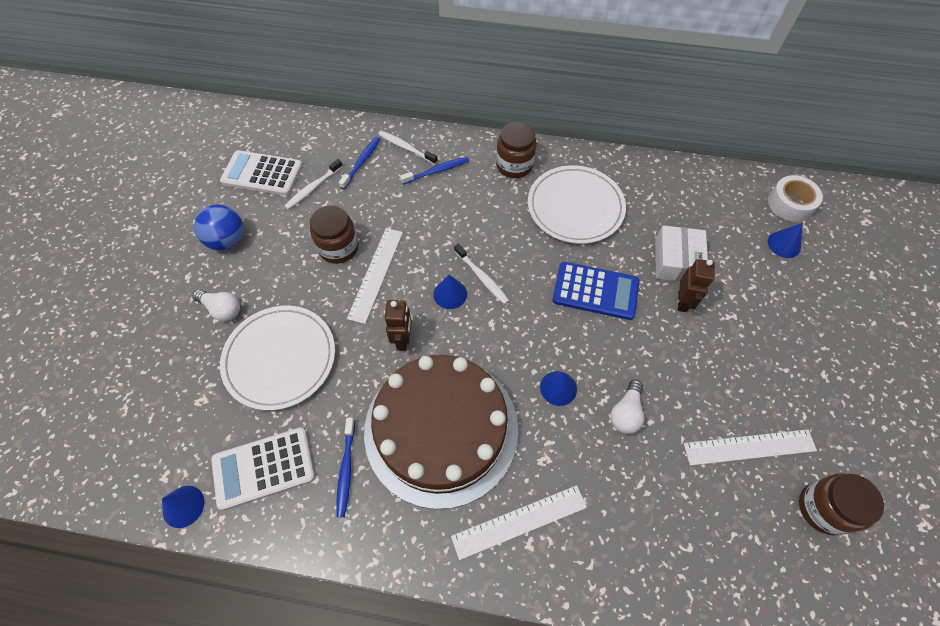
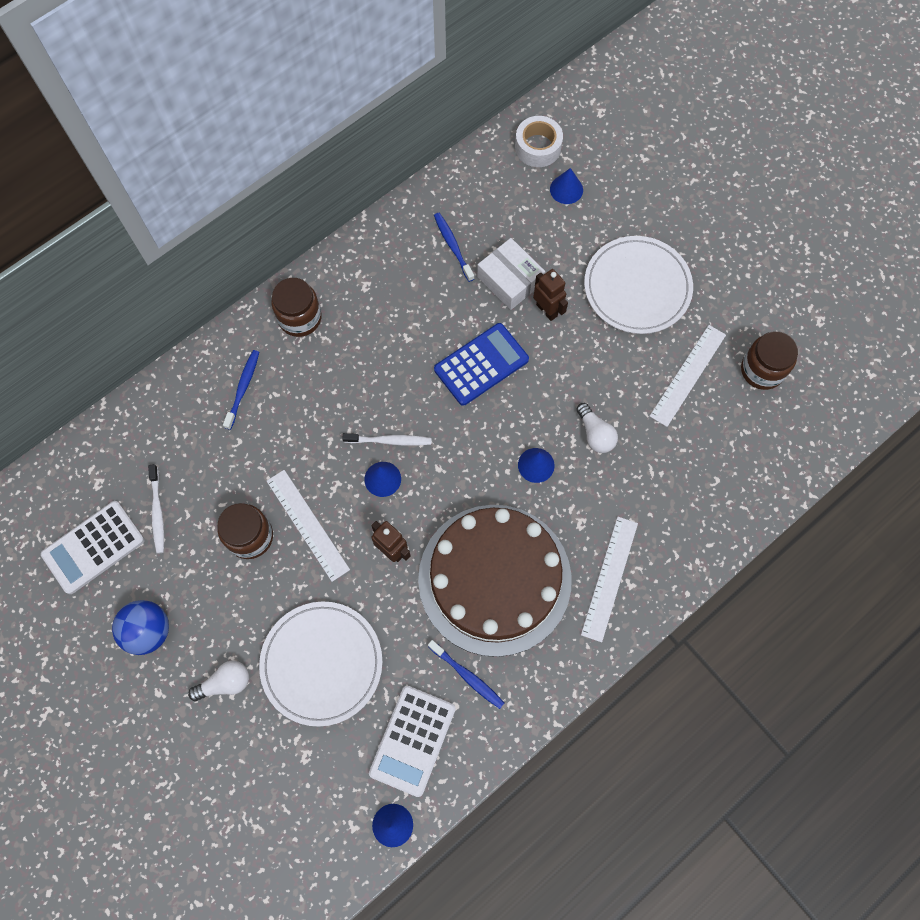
camera: 50 degrees left, 10 degrees up
(361, 162) = (168, 446): blue toothbrush -> blue toothbrush (453, 246)
(406, 148) = (189, 393): white toothbrush -> none
(575, 207) = (390, 308): white plate -> white plate (637, 287)

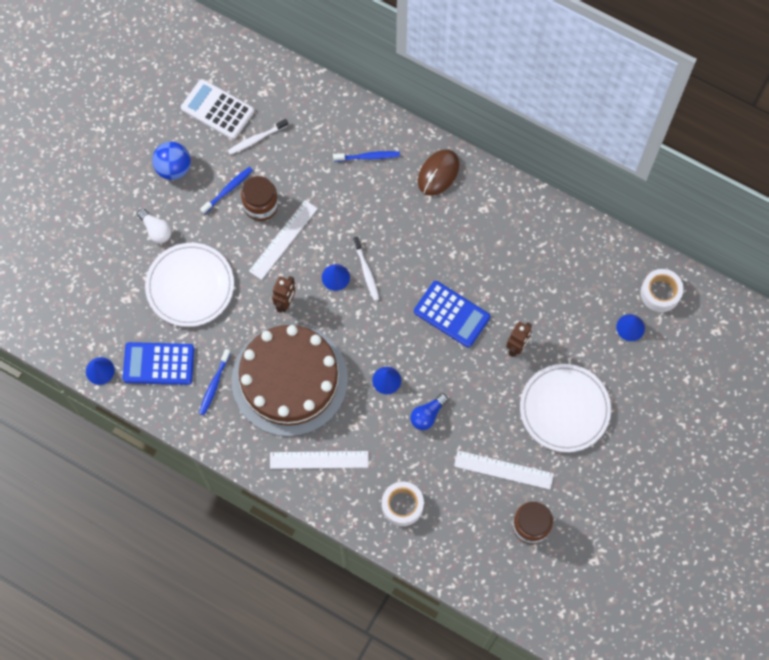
camera: 70 degrees right, 0 degrees up
(300, 318) = (438, 173): brown jar -> brown mouse
(412, 740) = (159, 364): white calculator -> blue calculator
(453, 246) = (543, 259): blue toothbrush -> blue toothbrush (228, 190)
(510, 280) = (531, 311): white box -> none
(595, 434) = (427, 415): white light bulb -> blue light bulb
(696, 500) = (402, 505): none -> white tape

